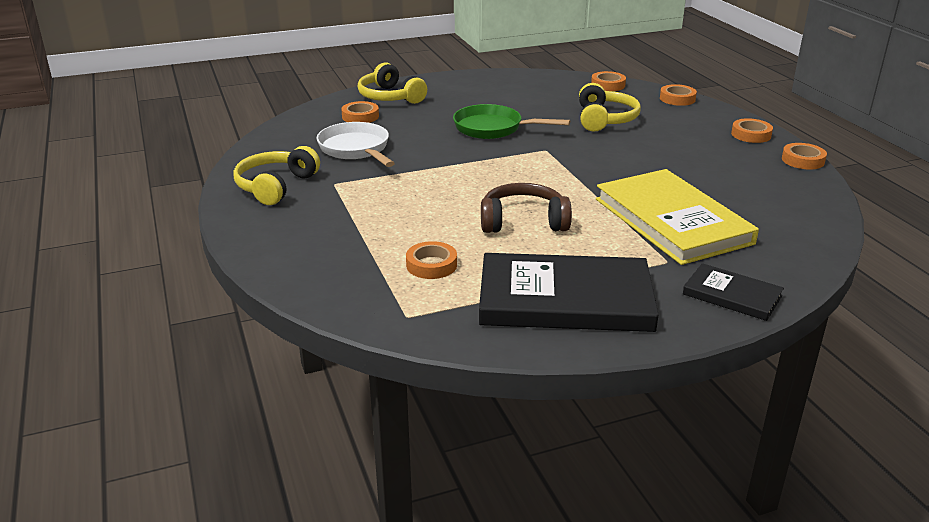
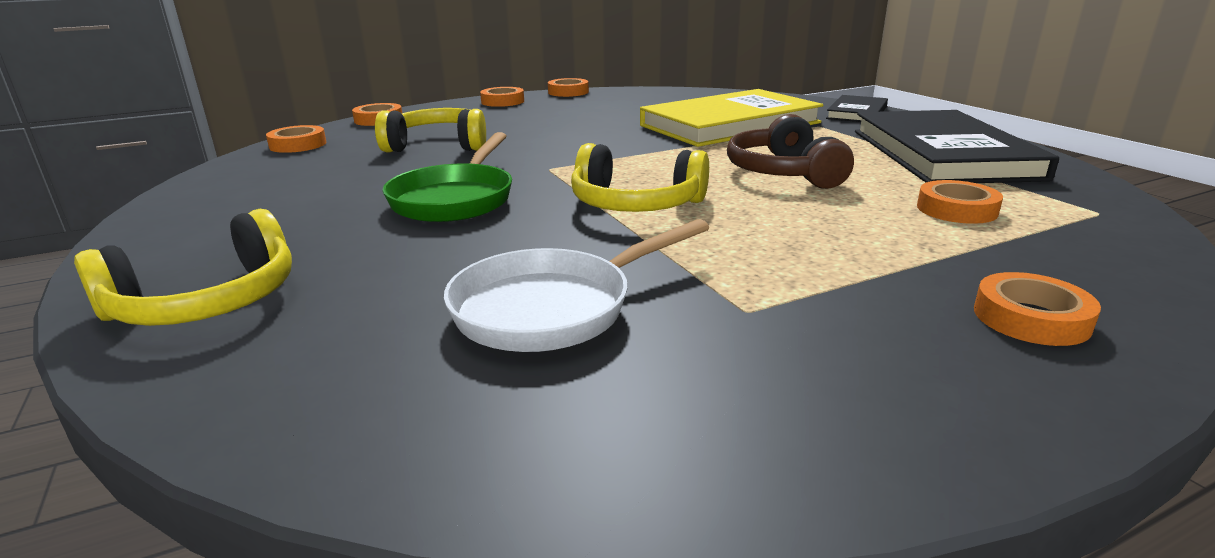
camera: 95 degrees left, 5 degrees down
(275, 186) = (806, 388): yellow headphones -> yellow headphones (635, 204)
(360, 116) = (332, 327): orange tape -> orange tape (1031, 318)

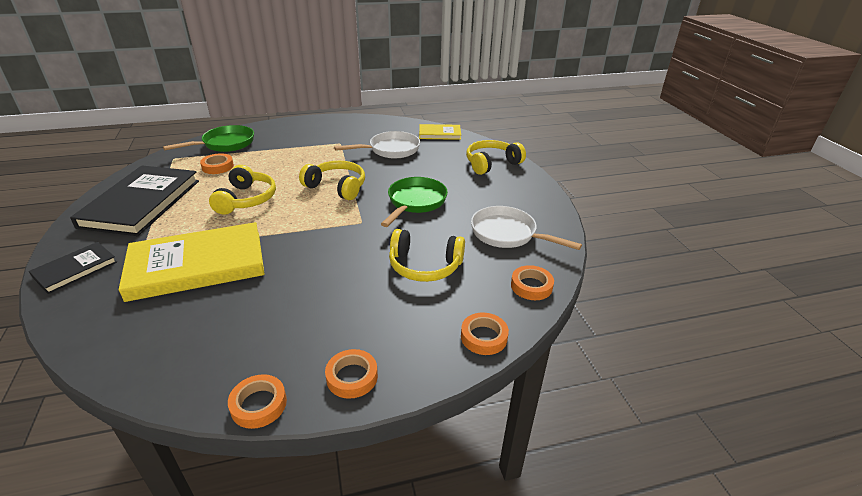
camera: 170 degrees left, 10 degrees up
(290, 179) = (508, 234): none -> white pan
(349, 423) = (439, 134): none -> yellow book
(783, 173) = (246, 199): brown headphones -> yellow headphones
(1031, 318) = (274, 133): orange tape -> none
(1082, 260) = (225, 144): none -> green pan

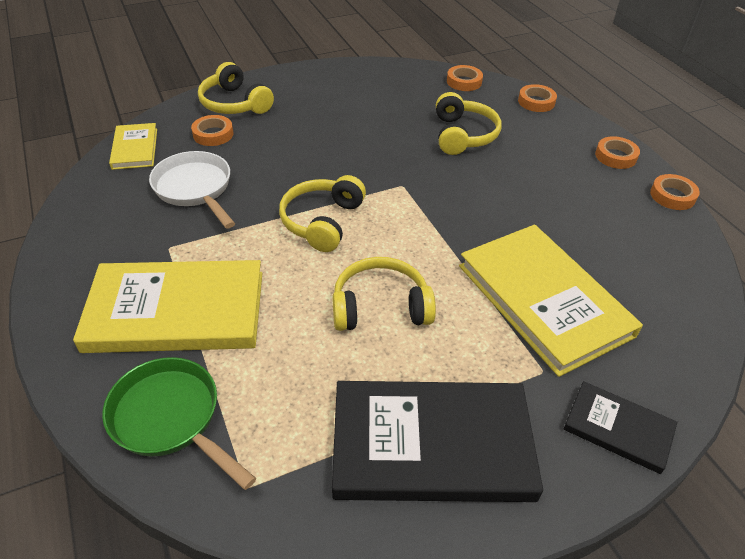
camera: 100 degrees left, 10 degrees up
(218, 167) = (277, 388): orange tape -> orange tape (213, 134)
(290, 145) = (176, 311): none -> yellow book
(415, 202) = (345, 152): green pan -> none
(508, 234) = (390, 92): white pan -> none

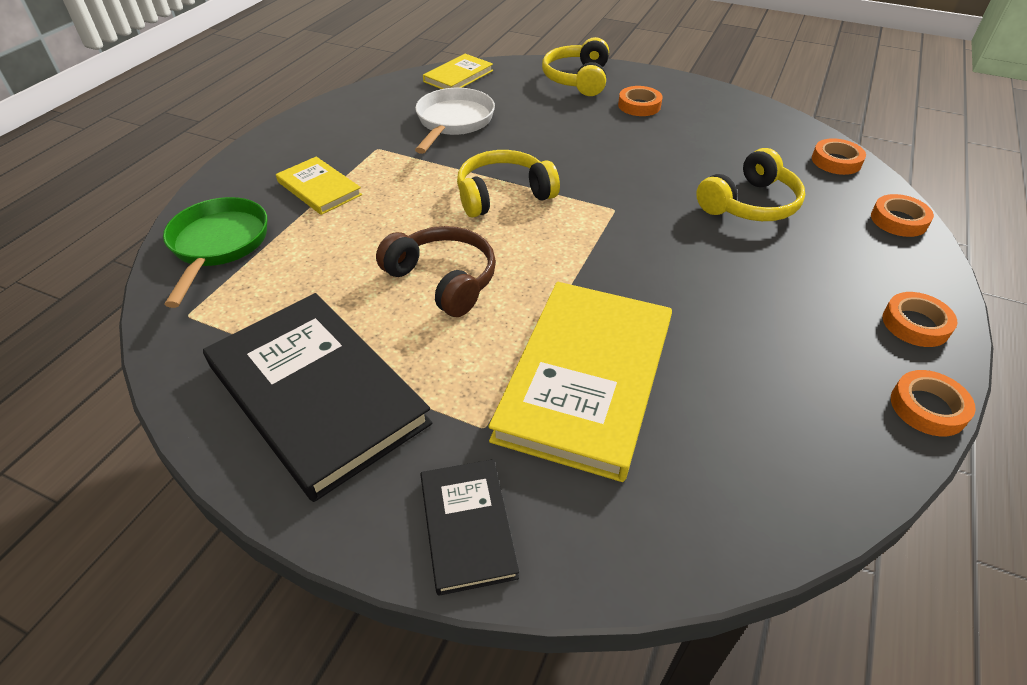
camera: 50 degrees right, 0 degrees up
(176, 311) = (319, 188): yellow book -> yellow book, size x0.51
(213, 134) = (526, 93): orange tape -> orange tape (639, 105)
(380, 306) = (443, 280): yellow headphones -> brown headphones

